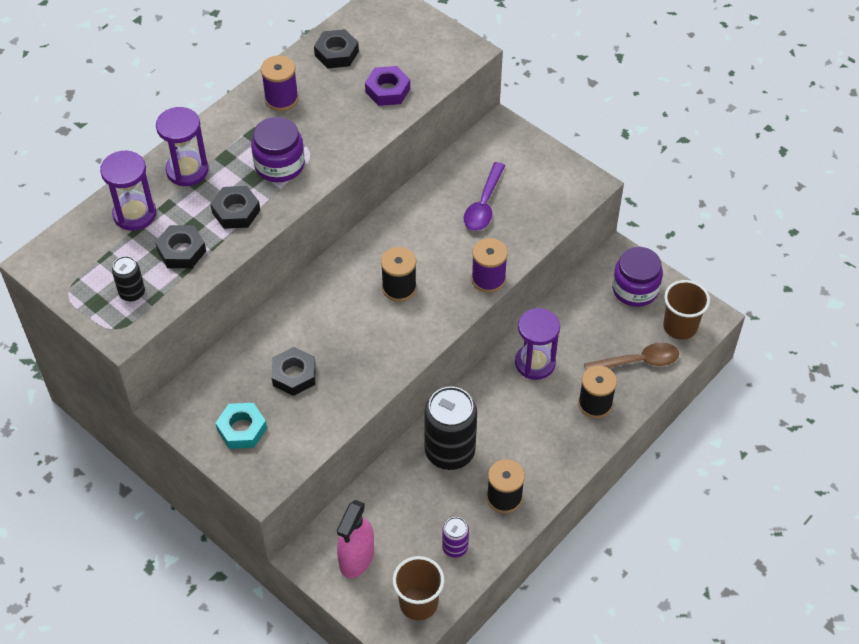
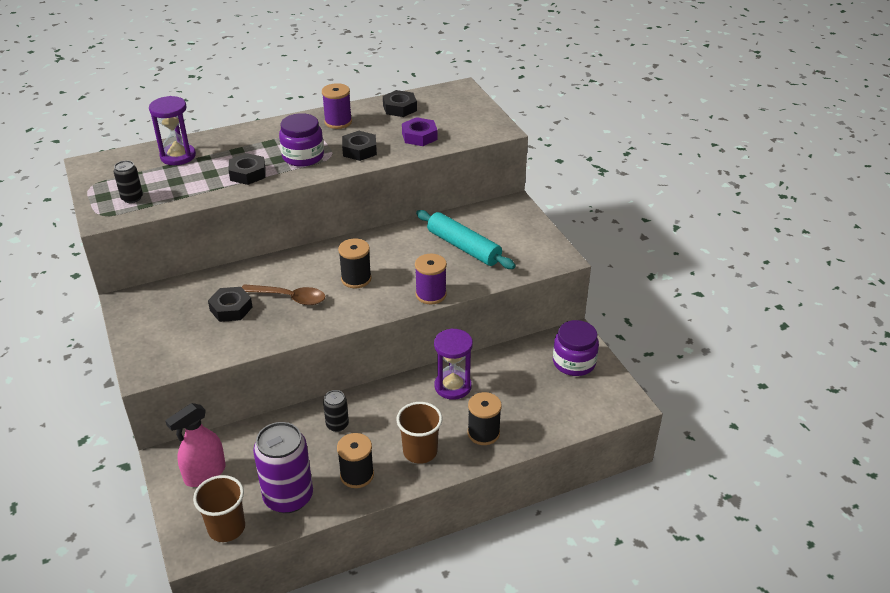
camera: 25 degrees right, 15 degrees down
(181, 251) = (189, 185): black nut -> black nut (359, 150)
(187, 170) = (236, 143): purple hourglass -> none
(242, 429) = (163, 330): turquoise nut -> none
(449, 452) = (337, 425): black can -> black can, size x0.49
(455, 547) = (288, 497): purple can -> purple can, size x2.03
(484, 205) = (464, 247): purple spoon -> turquoise rolling pin
(638, 361) = (542, 415): brown spoon -> brown spoon (290, 298)
(680, 326) = (596, 402): brown cup -> brown cup (420, 451)

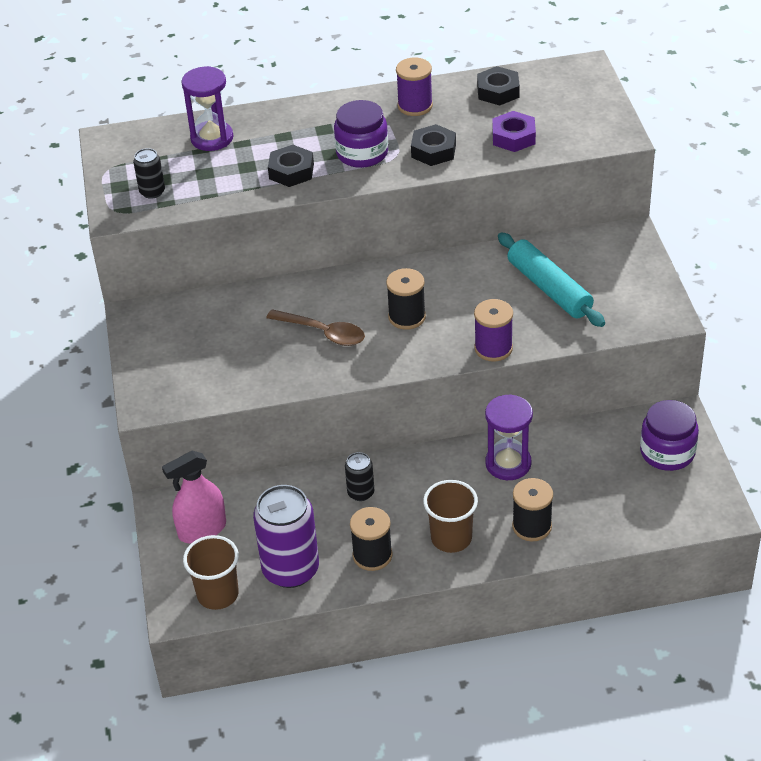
camera: 15 degrees right, 5 degrees up
(231, 308) = (253, 338): black nut -> none

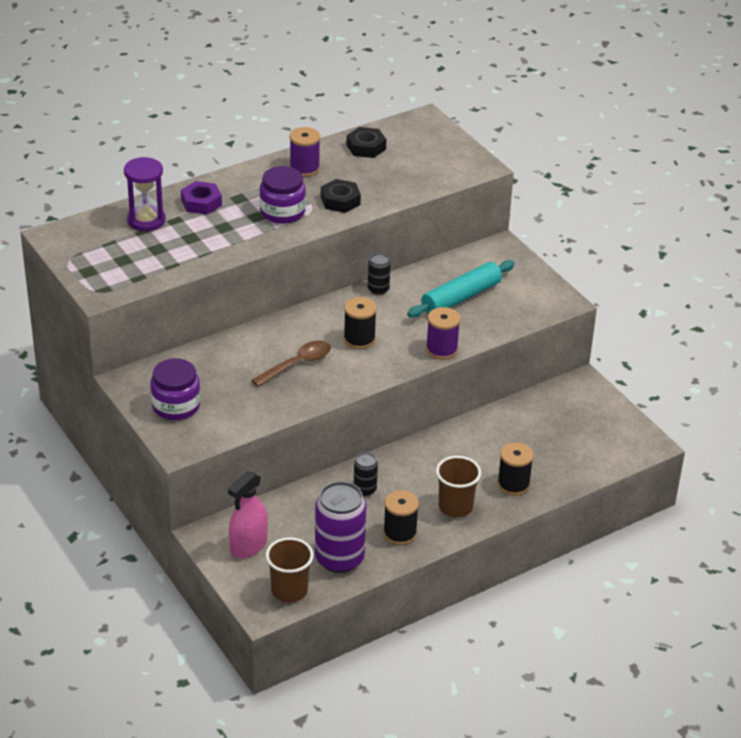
camera: 25 degrees left, 5 degrees down
(152, 192) = (120, 271): black can -> black can (378, 289)
(291, 171) = (231, 235): black nut -> none
(323, 333) = (297, 364): brown spoon -> brown spoon turned 45 degrees counterclockwise
(508, 463) = (471, 443): purple hourglass -> none
(513, 137) = (399, 180): purple nut -> purple nut (201, 203)
(549, 288) = (461, 297): turquoise rolling pin -> turquoise rolling pin turned 75 degrees counterclockwise
(667, 452) = (588, 409): purple jar -> purple jar (176, 406)

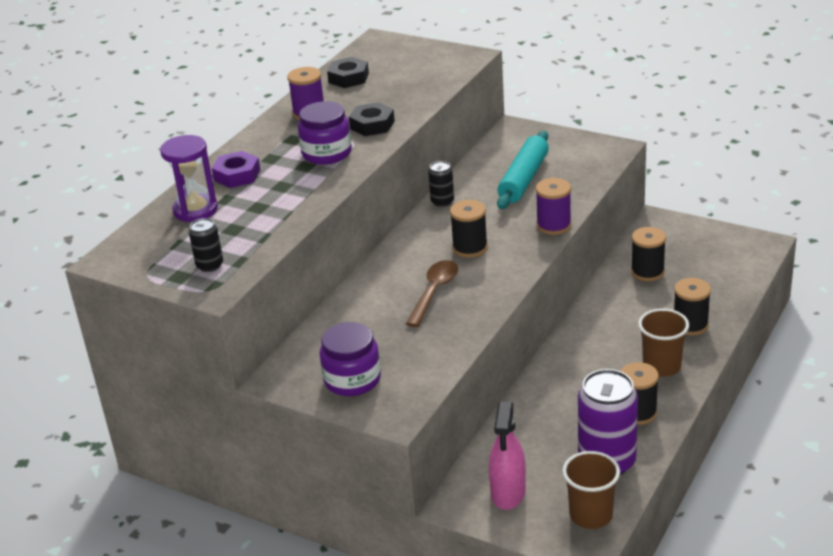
camera: 25 degrees left, 5 degrees down
(365, 489) = (565, 389): black can -> black can (210, 265)
(527, 424) = (647, 272): none -> black spool

